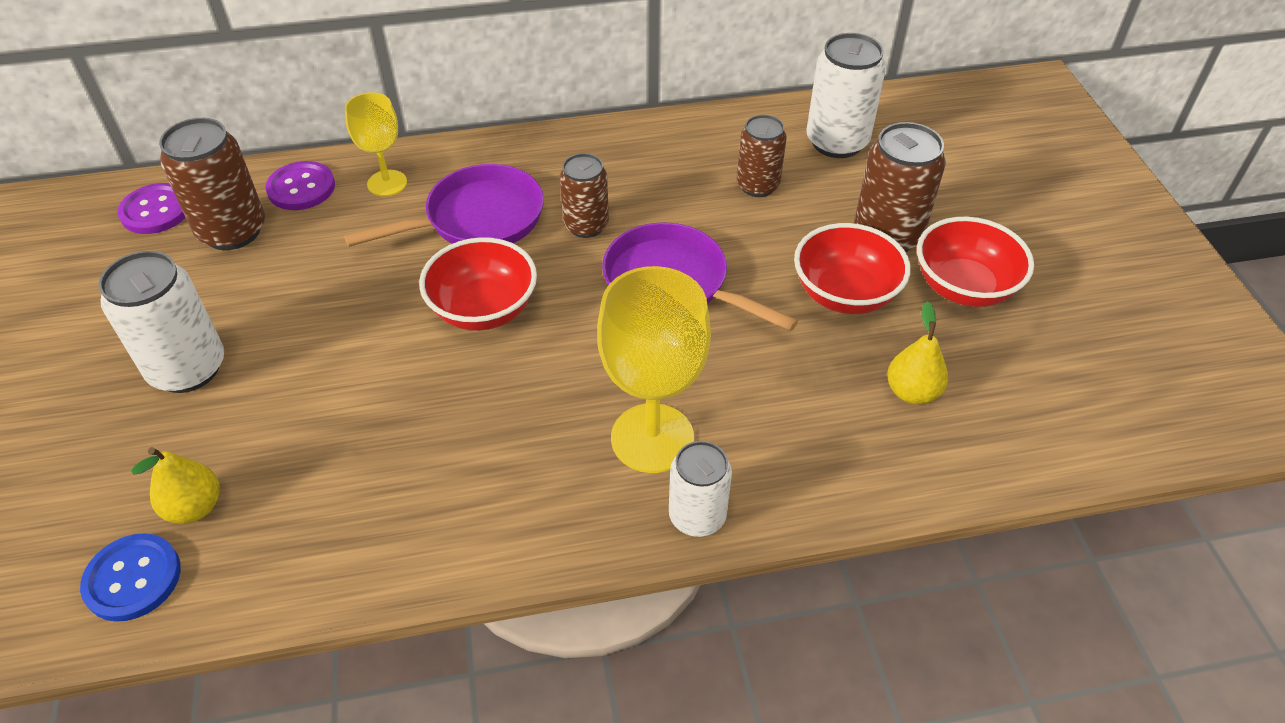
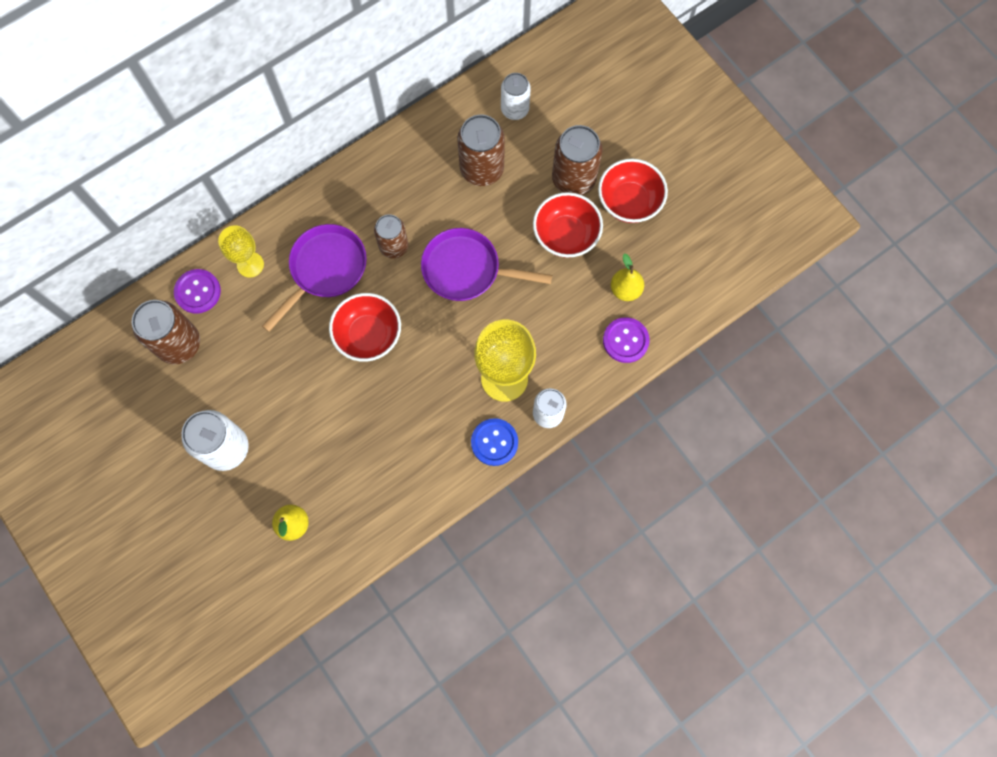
camera: 25 degrees left, 25 degrees up
(133, 579) = (291, 573): blue button -> blue button (494, 442)
(156, 211) = (118, 349): purple button -> purple button (625, 340)
(757, 186) = (482, 169): brown can -> brown can, size x1.53
(837, 142) = (515, 109): white can -> white can, size x0.65

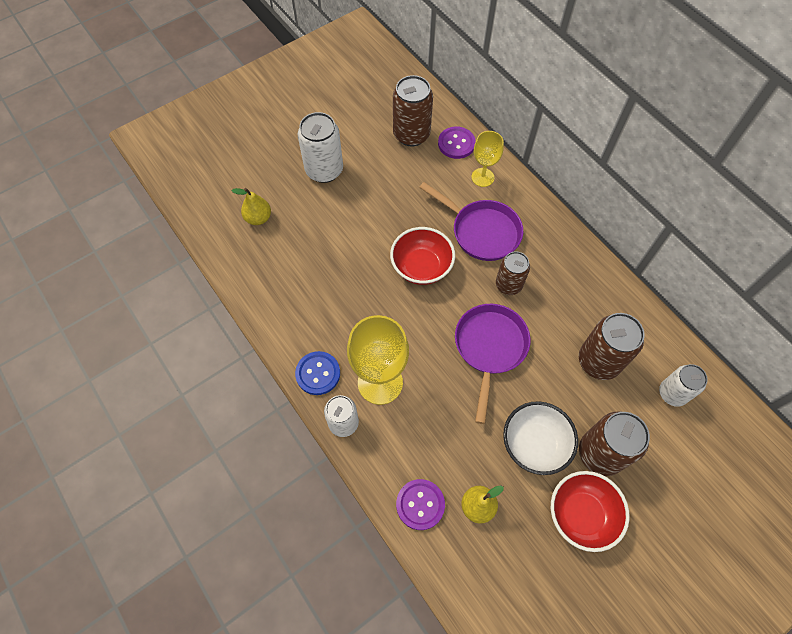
camera: 90 degrees right, 10 degrees down
(566, 235) = (534, 444): red bowl -> white bowl

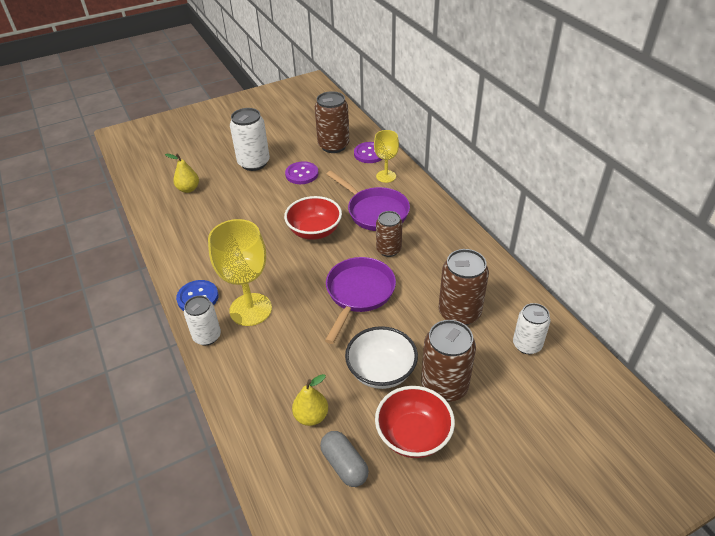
camera: 10 degrees right, 20 degrees down
(420, 504) = (256, 408): purple button -> purple button (302, 174)
(523, 556) = (344, 465): none -> grey capsule

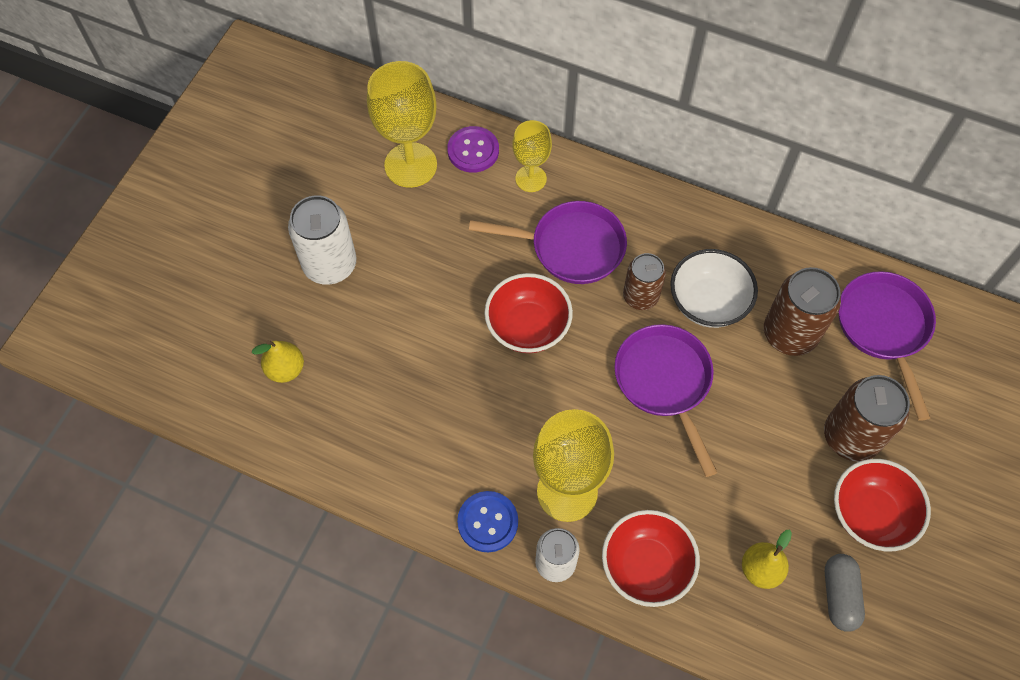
camera: 40 degrees left, 20 degrees up
(250, 369) = (646, 566): none -> red bowl
(302, 174) = (417, 243): purple button -> none
(333, 146) = (410, 165): brown can -> yellow goblet
(344, 465) = (839, 595): grey capsule -> grey capsule turned 75 degrees clockwise
(381, 371) = (778, 465): white bowl -> white bowl (708, 302)
(527, 345) = (884, 328): white can -> purple pan

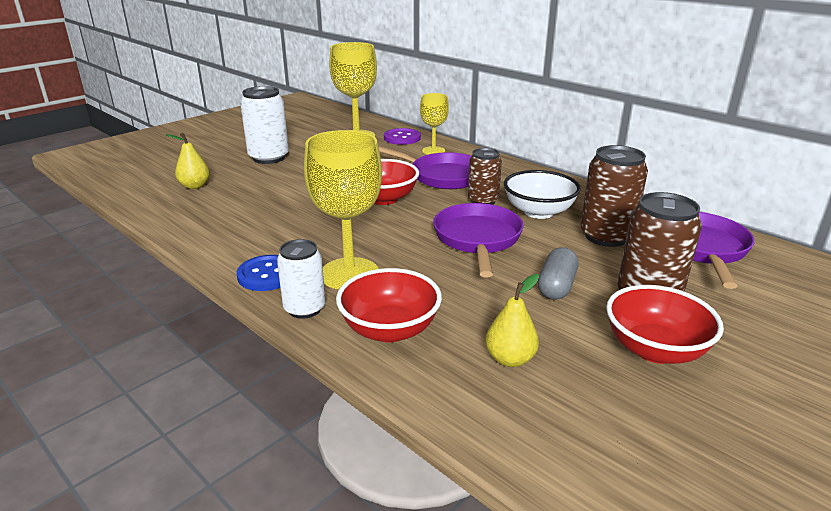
camera: 20 degrees right, 35 degrees down
(839, 595) = (596, 399): grey capsule -> grey capsule (556, 286)

